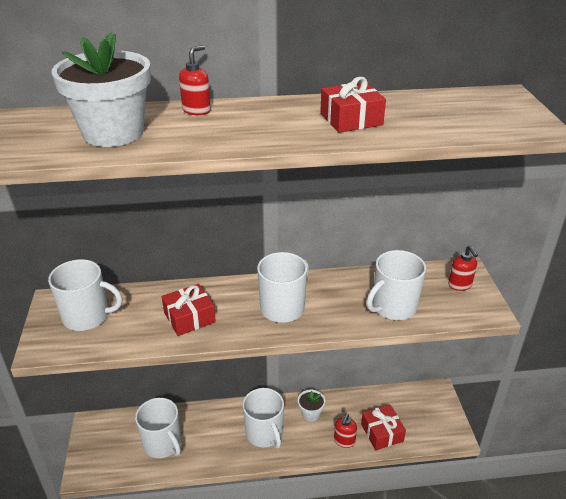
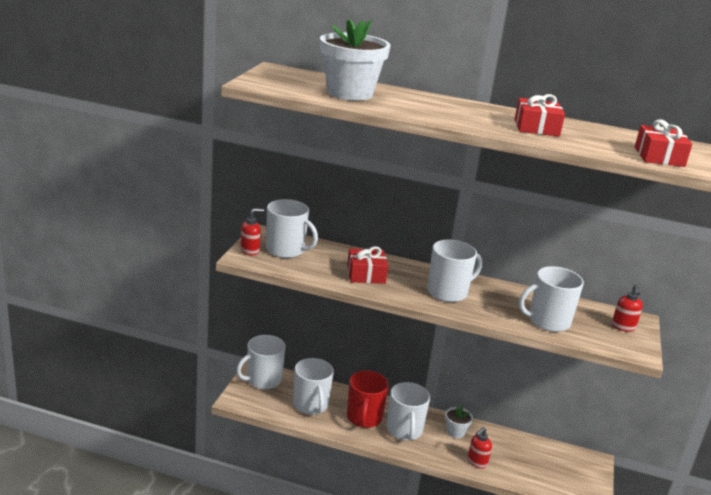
camera: 20 degrees right, 10 degrees down
(101, 433) = (263, 380): none -> white mug
(197, 110) = (419, 96): red soap dispenser -> red soap dispenser (250, 251)
(221, 436) = (364, 418): none -> red mug
(382, 432) = (517, 470): red gift -> red gift (659, 157)

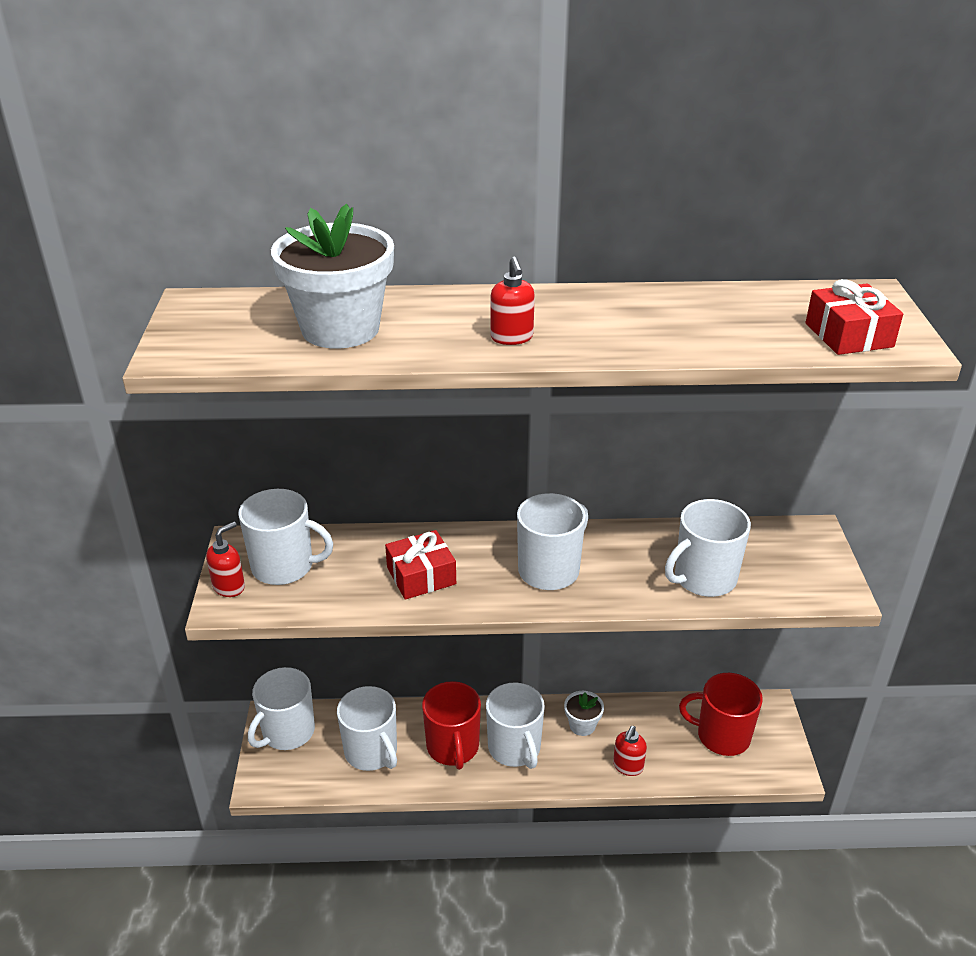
camera: 15 degrees left, 10 degrees up
(536, 128) = (653, 323): red gift -> none
(551, 466) = (722, 736): none -> red mug
(623, 327) = (802, 553): red soap dispenser -> red soap dispenser (512, 338)

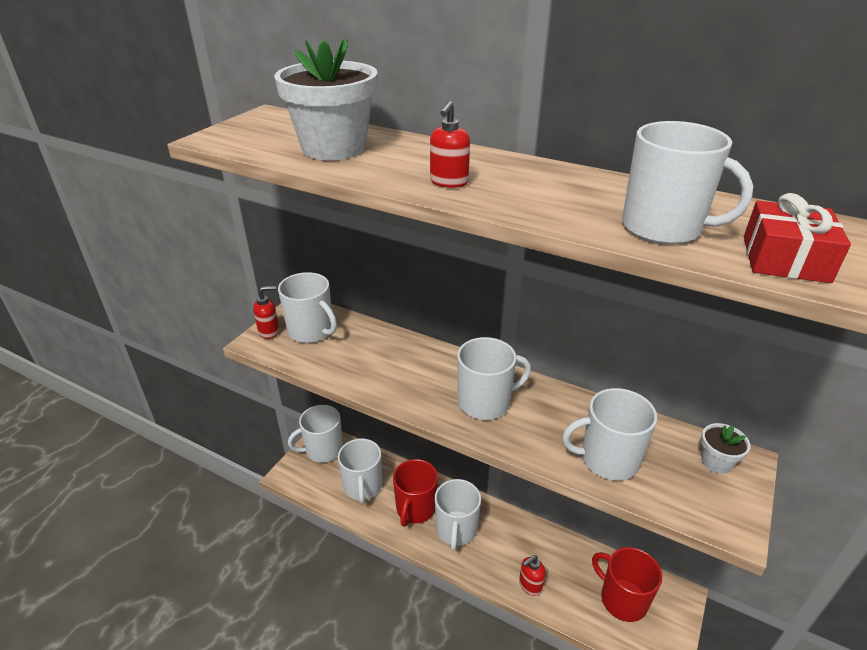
camera: 30 degrees right, 0 degrees up
(421, 576) = (390, 370): red gift -> none
(582, 725) = (515, 536): white flower pot -> white flower pot (716, 462)
(741, 333) = (663, 228): none -> white mug

